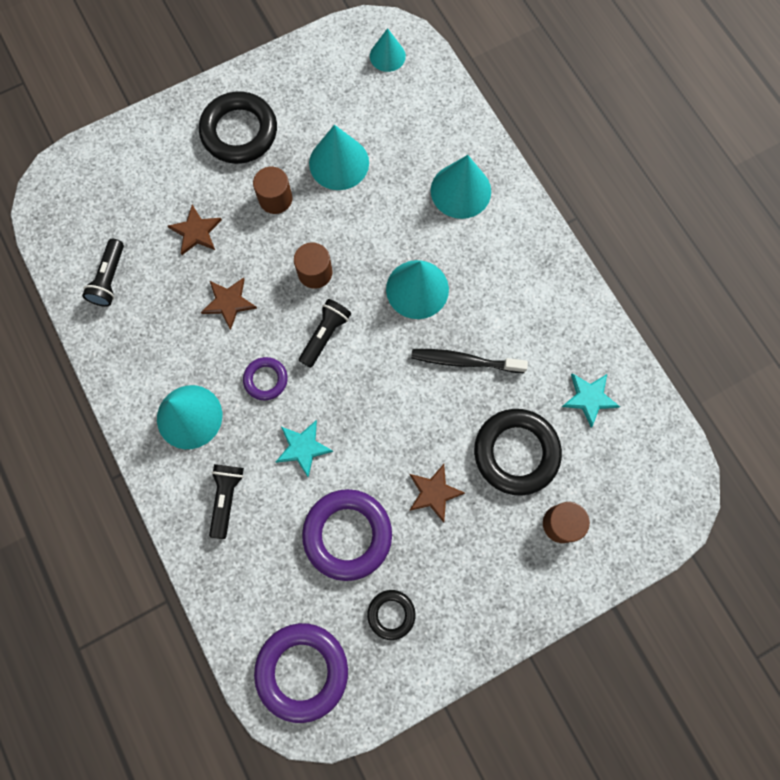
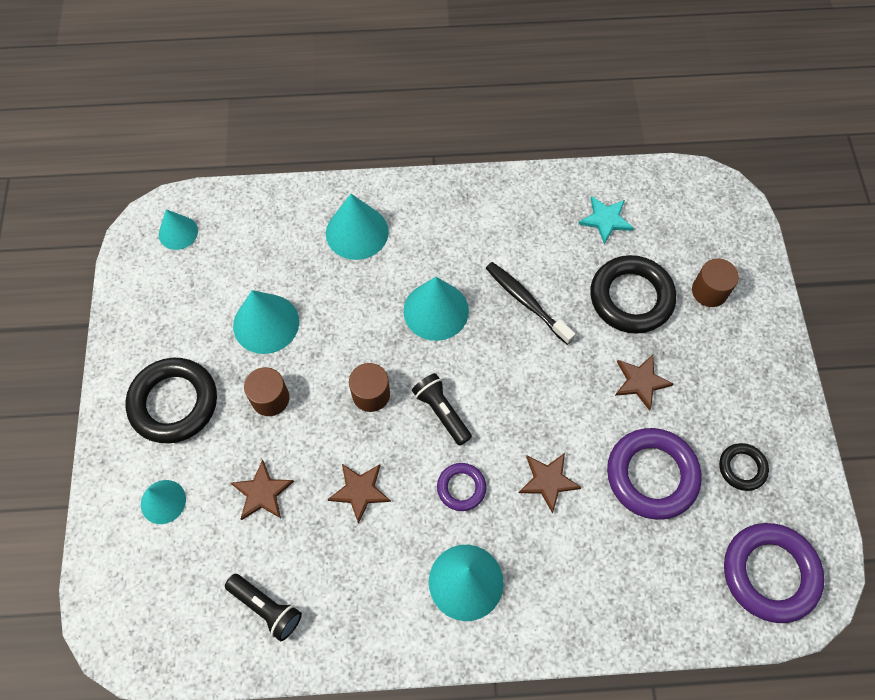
camera: 65 degrees left, 10 degrees down
(159, 166) = (163, 501): none -> turquoise cone
(226, 498) = (569, 578): black flashlight -> none
(303, 448) = (548, 481): turquoise star -> brown star
(464, 361) = (526, 302): black toothbrush -> black toothbrush turned 105 degrees clockwise

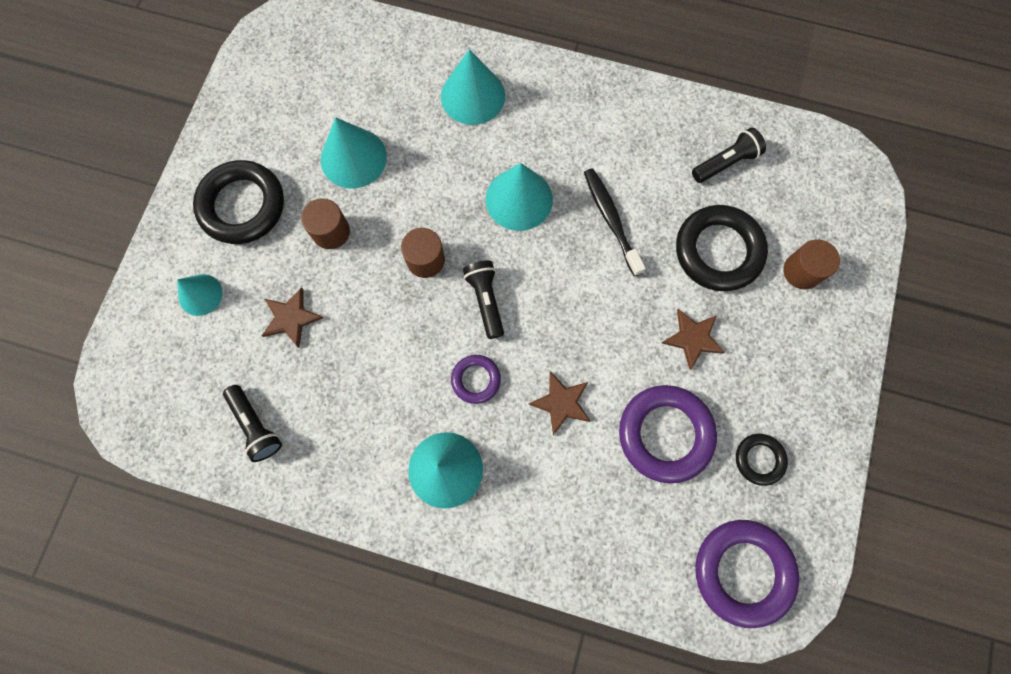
camera: 20 degrees right, 10 degrees up
(178, 232) = (304, 42): turquoise cone -> none
(360, 491) = (380, 348): brown star -> none
(605, 220) = (725, 163): turquoise star -> black flashlight

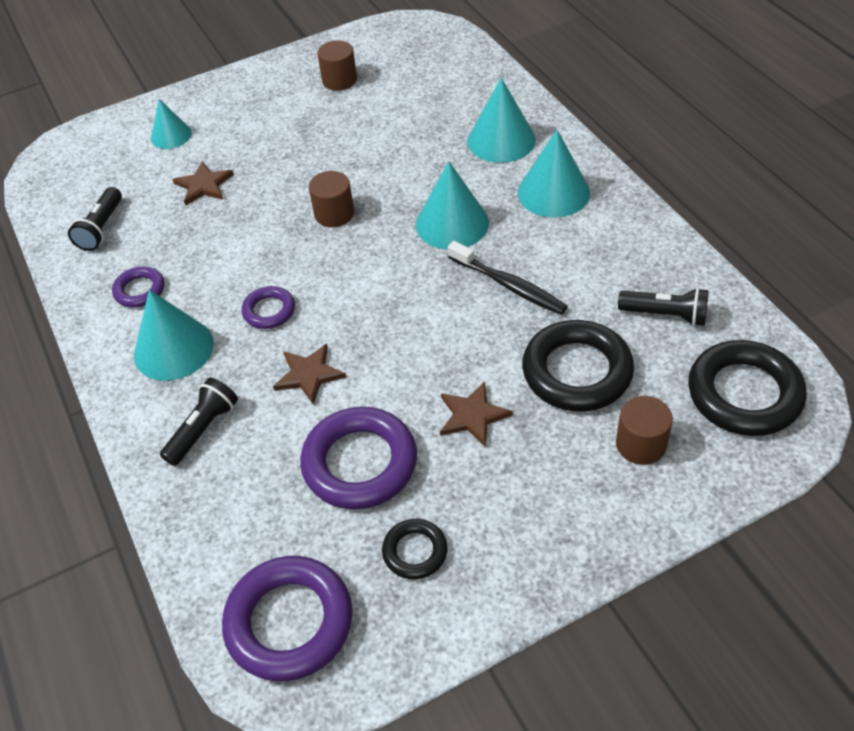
camera: 50 degrees right, 25 degrees down
(242, 206) = (260, 106): black ring -> black ring (744, 394)
(331, 232) = (294, 155): brown cylinder -> brown cylinder (339, 80)
(353, 158) = (366, 124): turquoise cone -> turquoise cone (553, 192)
(359, 448) = (139, 290): none -> purple ring
(485, 300) = (342, 268): black flashlight -> black flashlight (203, 429)
(611, 220) = (509, 285): black toothbrush -> black toothbrush turned 105 degrees clockwise

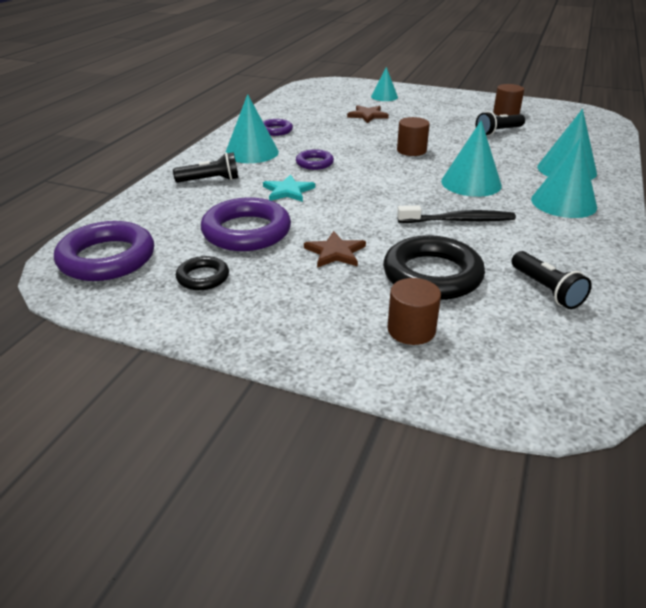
camera: 45 degrees right, 15 degrees down
(101, 228) = (299, 108): black flashlight -> black flashlight (498, 132)
(309, 375) = (288, 191): brown star -> turquoise star
(509, 285) = (459, 220): black toothbrush -> black toothbrush turned 90 degrees counterclockwise
(744, 394) = (538, 361): black ring -> none

